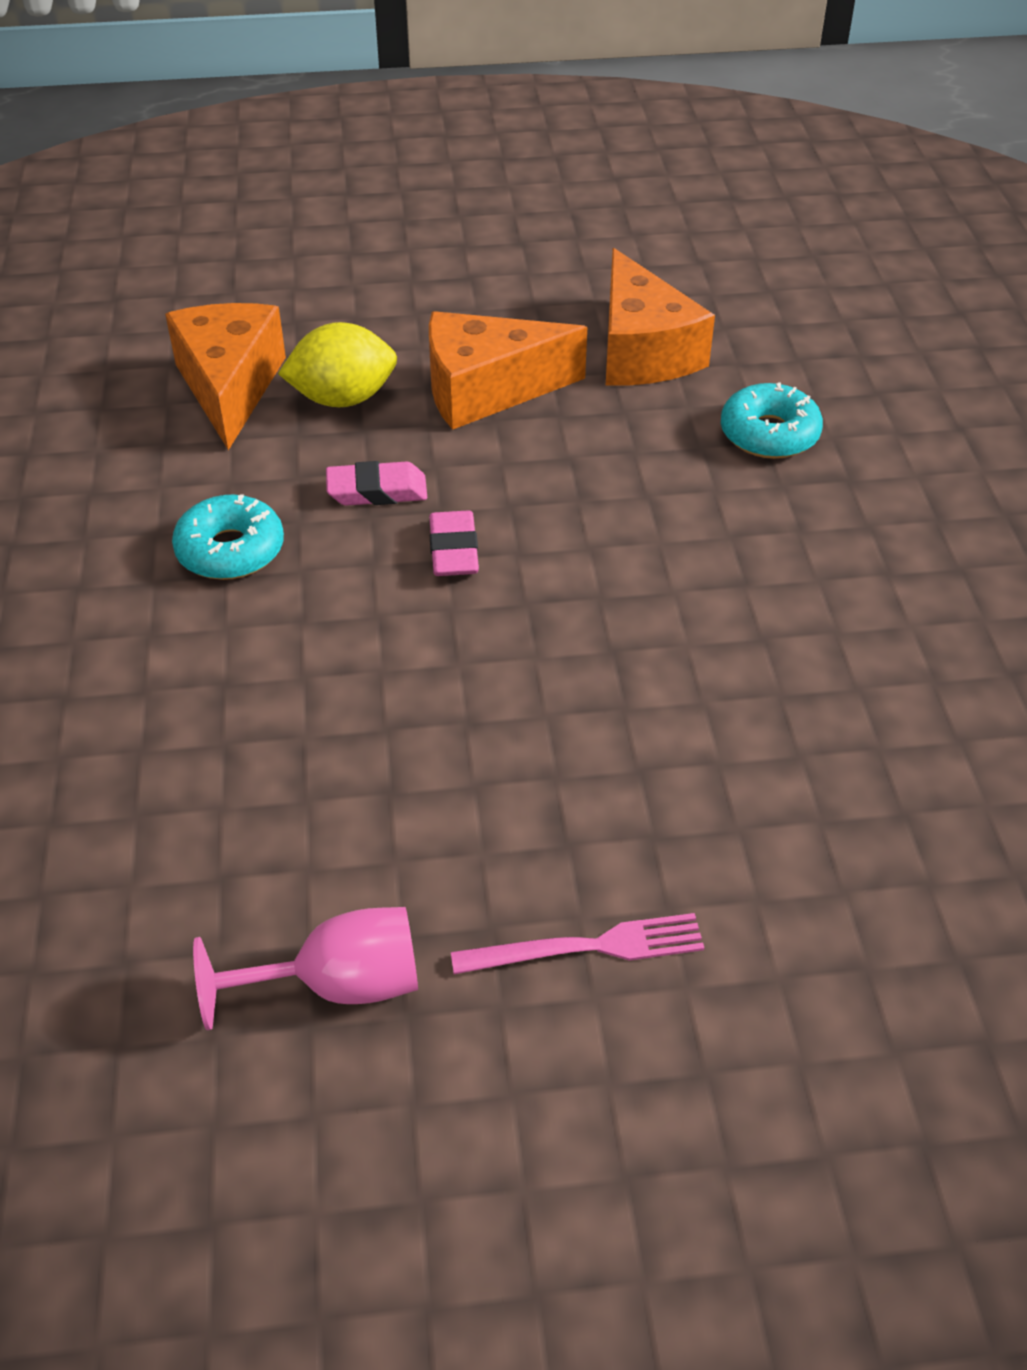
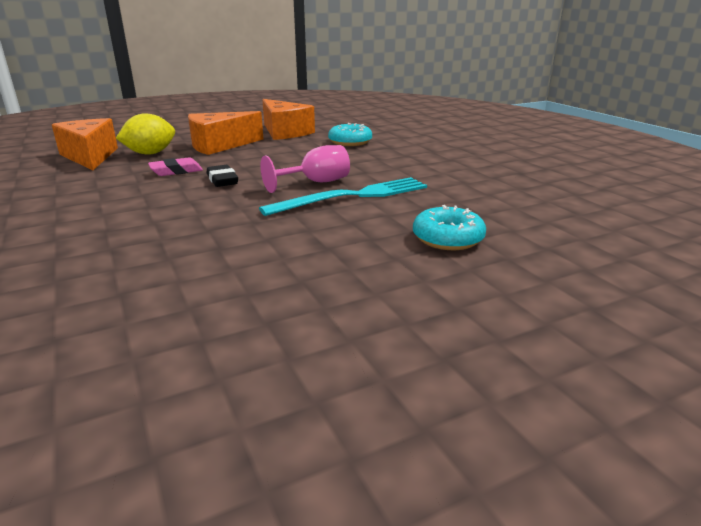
camera: 20 degrees left, 20 degrees down
(230, 550) = (100, 194): turquoise donut -> turquoise donut (448, 238)
(338, 985) = (214, 319): pink goblet -> pink goblet (316, 183)
(453, 550) = (222, 180): pink eraser -> black eraser
(587, 947) = (361, 277): pink fork -> none
(680, 678) = (353, 196): none -> turquoise fork

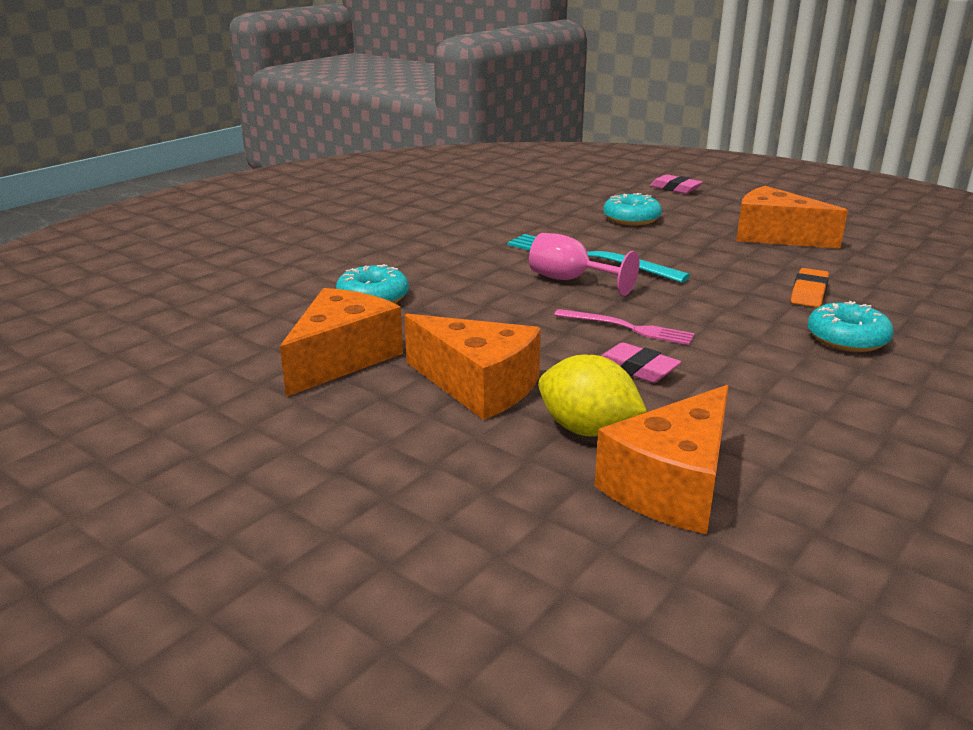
camera: 115 degrees left, 0 degrees up
(86, 234) = (847, 338): none -> turquoise donut
(165, 253) = (809, 293): none -> orange eraser
(222, 180) = (628, 328): black eraser -> pink fork
(316, 301) = (775, 236): none -> orange cheese
(580, 307) = (675, 188): none -> pink eraser

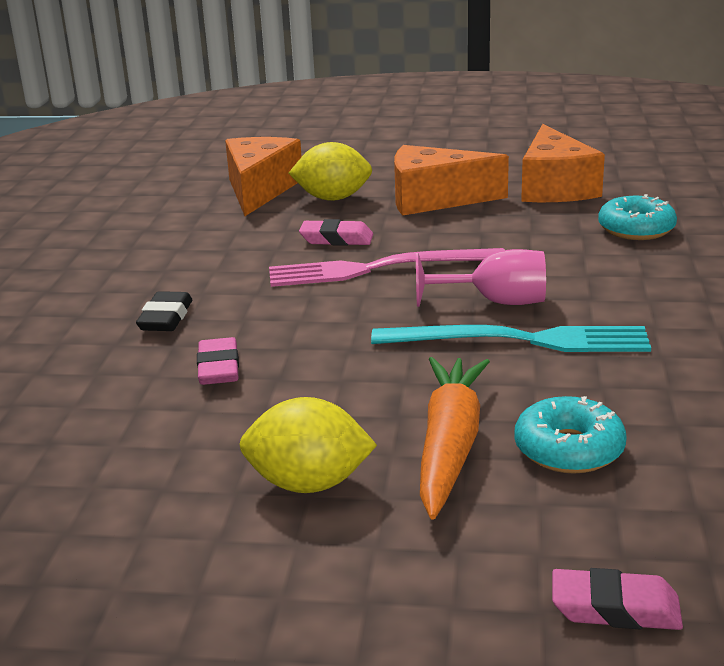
camera: 150 degrees right, 0 degrees up
(628, 328) = (378, 269): pink fork -> pink fork, size x1.64
(689, 231) = (449, 445): none -> orange carrot
(775, 236) = (309, 484): orange cheese -> yellow lemon
(809, 293) = (218, 368): orange eraser -> pink eraser
(847, 338) = (166, 318): turquoise donut -> black eraser

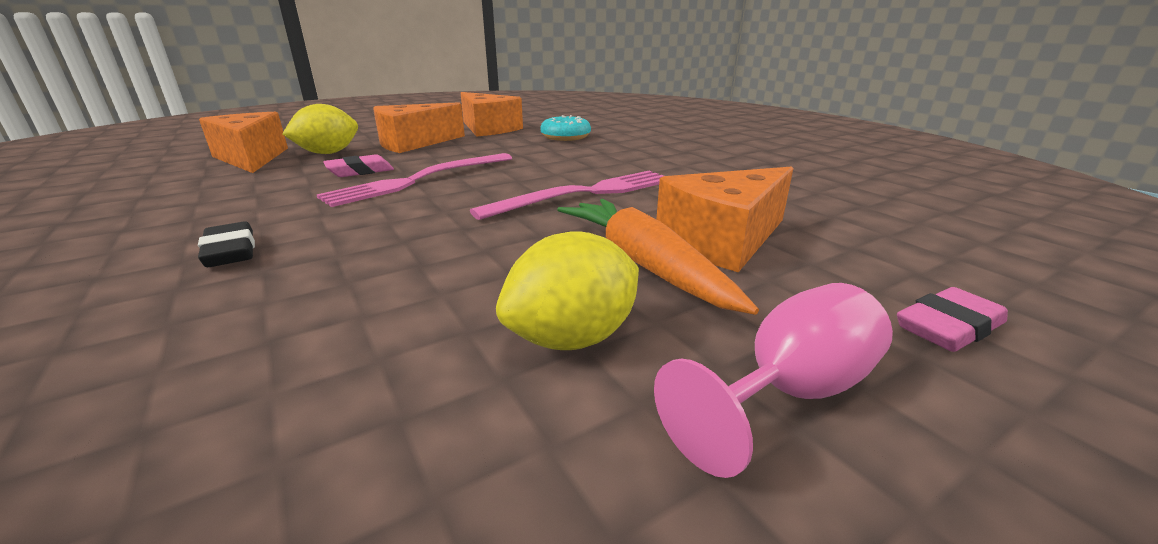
camera: 40 degrees left, 0 degrees up
(218, 368) = (343, 274): pink eraser -> none
(495, 302) = (536, 179): pink goblet -> pink goblet (788, 393)
(520, 340) = (586, 193): turquoise fork -> pink fork
(569, 449) = (723, 240): turquoise donut -> orange cheese

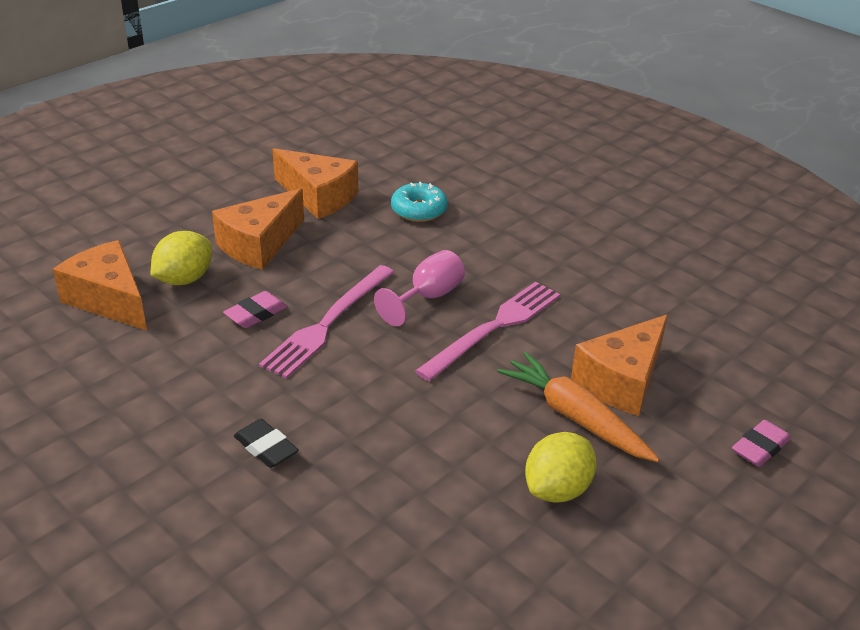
camera: 15 degrees left, 10 degrees up
(788, 393) = (678, 507): pink goblet -> pink goblet (428, 297)

